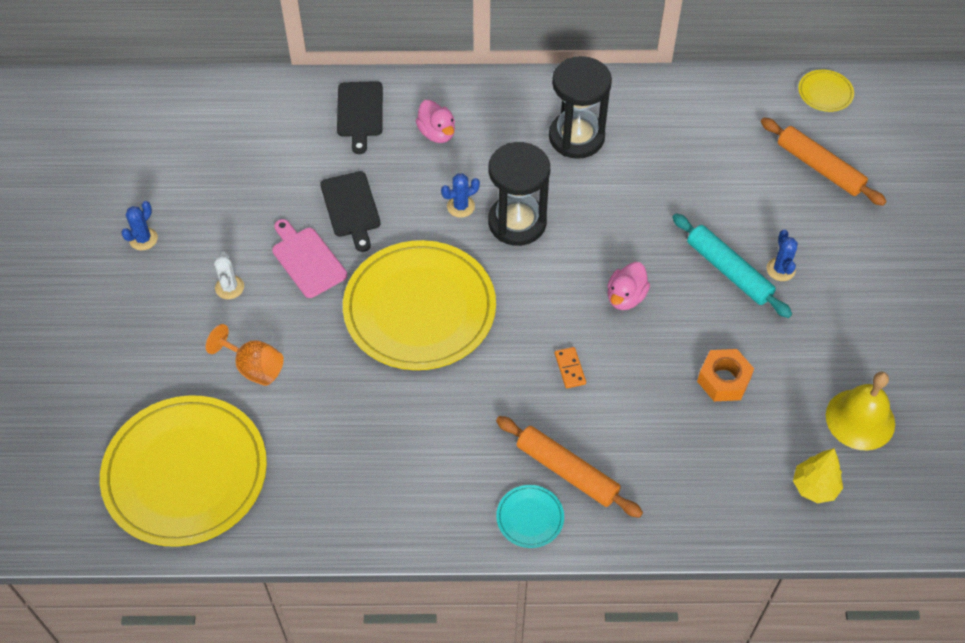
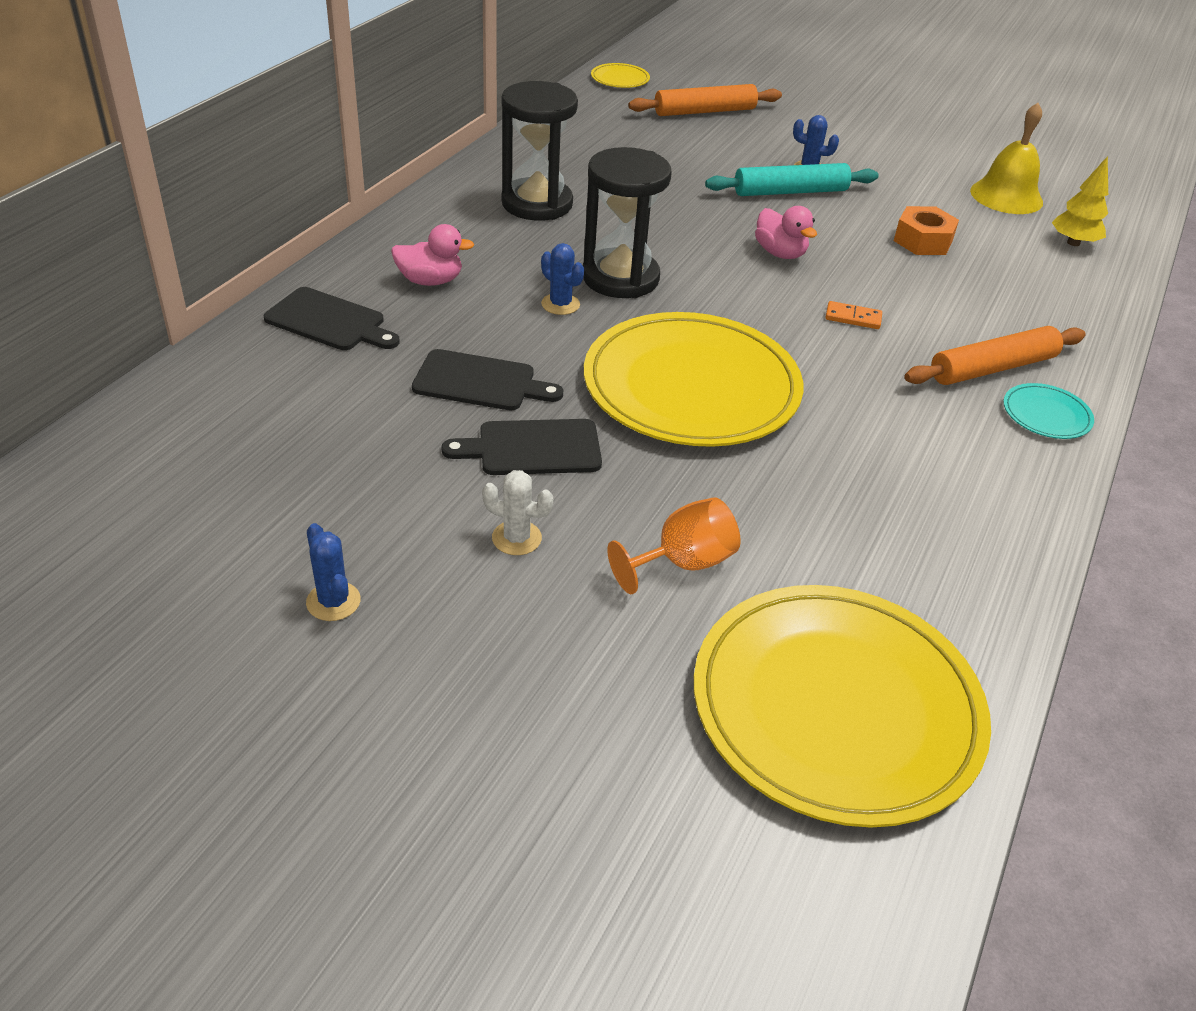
camera: 65 degrees left, 15 degrees down
(307, 260) = (533, 448): pink cutting board -> black cutting board
(460, 206) = (560, 304): blue cactus -> blue cactus turned 45 degrees counterclockwise

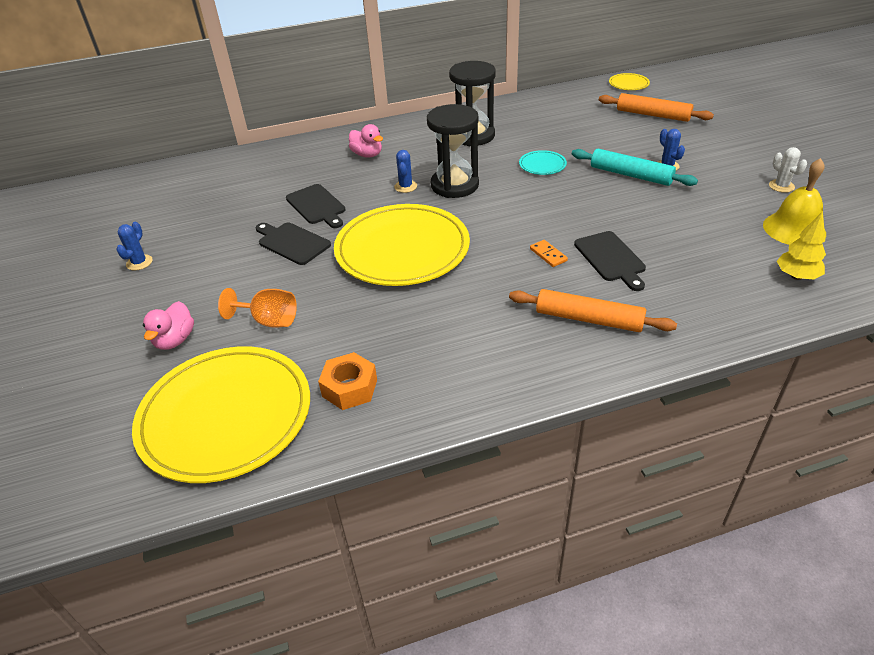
camera: 50 degrees right, 0 degrees up
(329, 321) = (302, 157): black cutting board -> black cutting board (611, 258)
(516, 538) = (228, 274): white cactus -> white cactus (781, 186)
(780, 253) = (564, 205): pink duck -> pink duck (175, 340)
(923, 241) = (673, 232): orange nut -> orange nut (349, 388)
(1046, 415) = (577, 360): turquoise plate -> turquoise plate (542, 165)

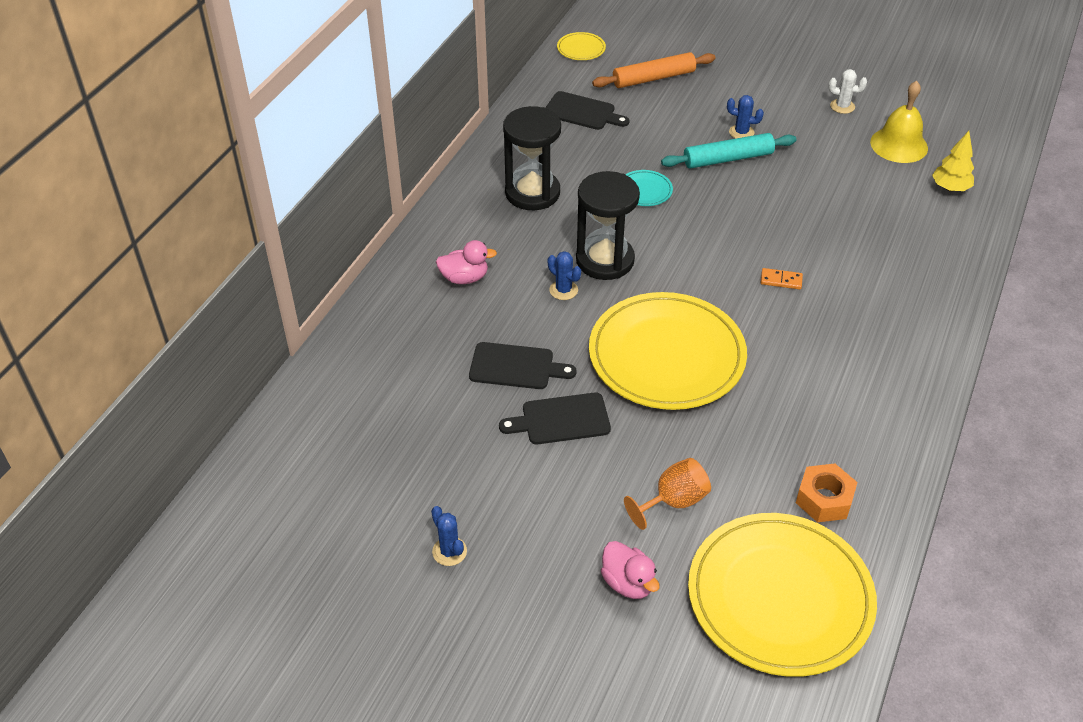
camera: 50 degrees left, 5 degrees up
(589, 319) = (885, 316): orange rolling pin -> none
(611, 258) = (826, 253): black cutting board -> black cutting board (582, 112)

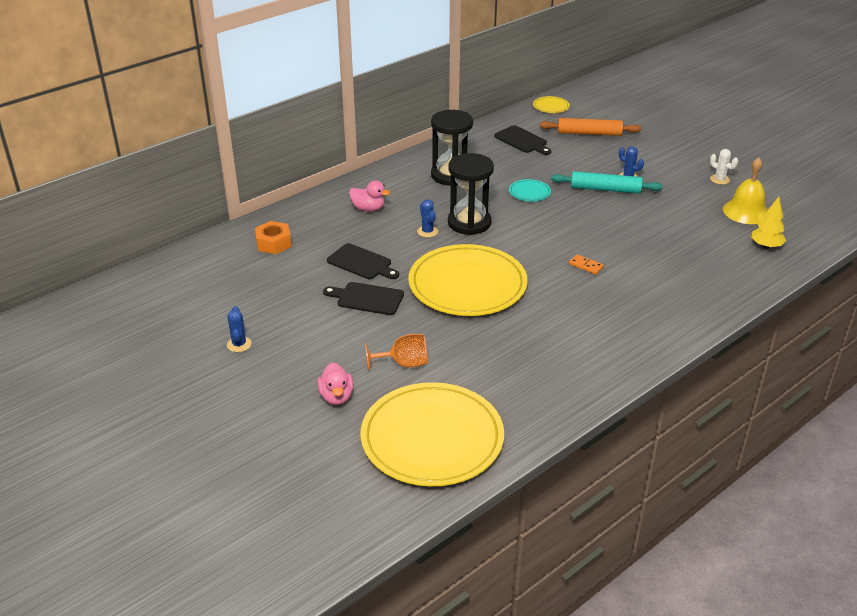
camera: 25 degrees right, 10 degrees down
(824, 499) = (511, 395): orange nut -> orange nut (273, 243)

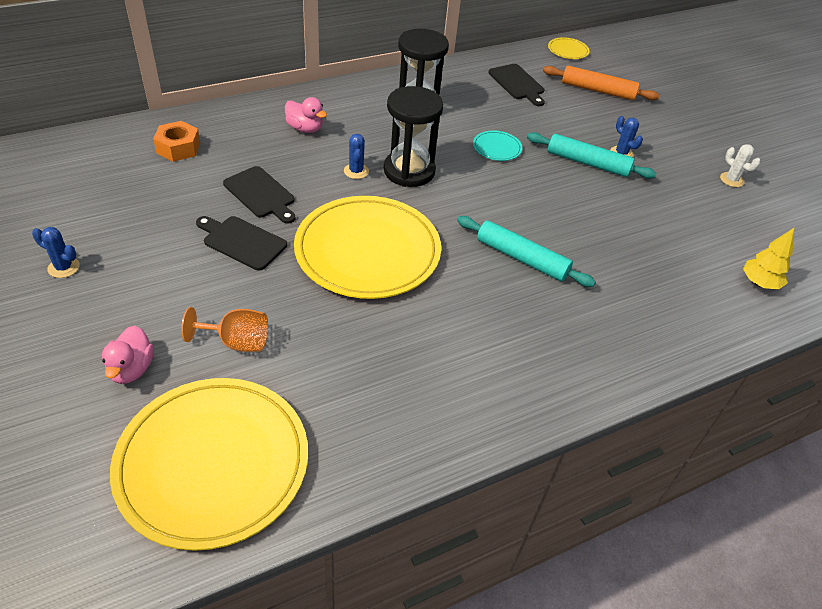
camera: 10 degrees right, 10 degrees up
(239, 344) = (63, 267): blue cactus -> blue cactus turned 75 degrees counterclockwise
(586, 266) = (521, 258): orange domino -> turquoise rolling pin
(746, 211) = (750, 229): yellow bell -> none

